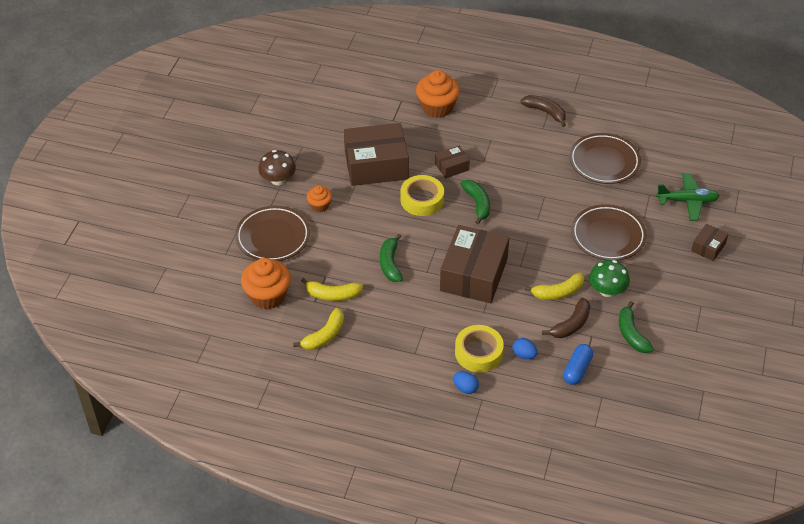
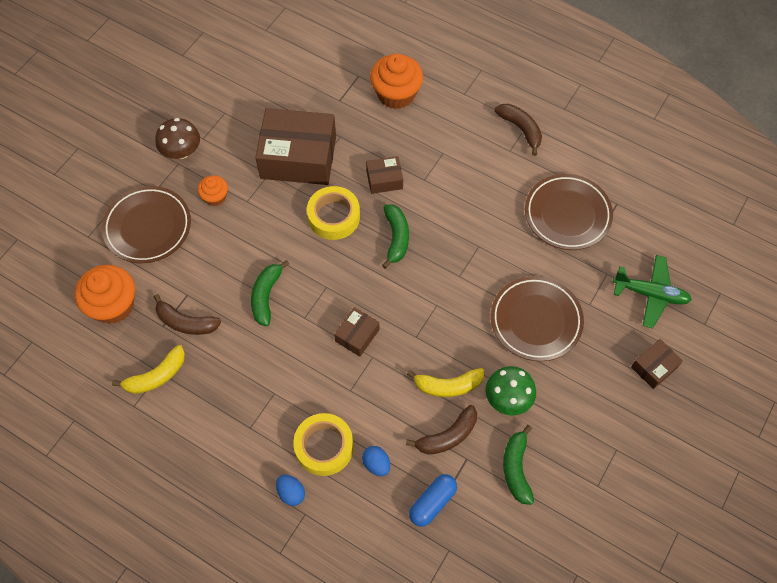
camera: 15 degrees right, 15 degrees up
(333, 295) = (186, 322): yellow banana -> brown banana
(474, 274) = (357, 335): brown box -> brown box, size x0.47

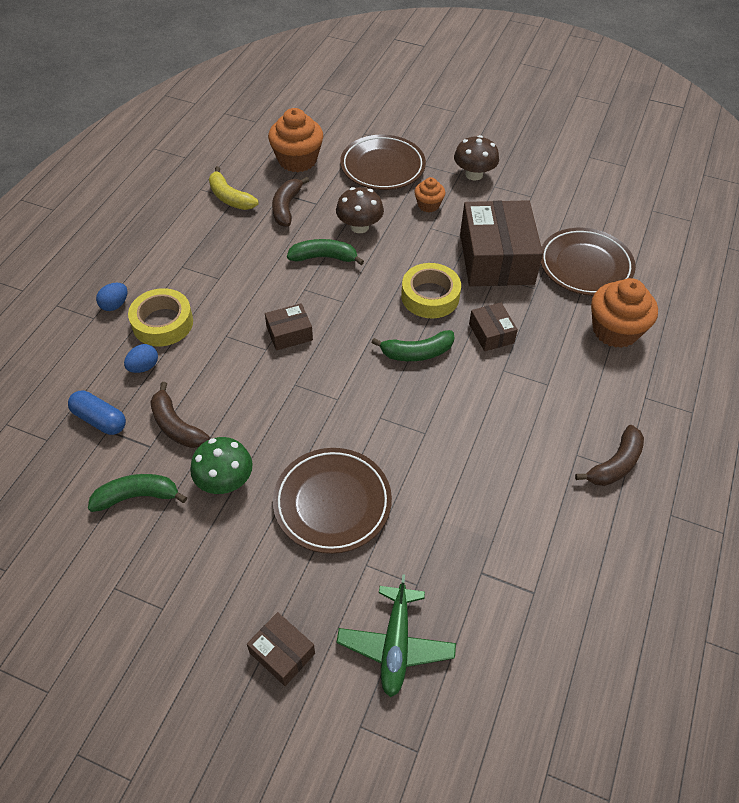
camera: 80 degrees right, 10 degrees down
(231, 260) = (359, 226): none -> brown mushroom
(357, 335) = (289, 333): brown box -> brown box turned 45 degrees counterclockwise
(448, 386) = (237, 420): yellow banana -> none
(567, 214) = (497, 529): brown plate -> brown plate (585, 266)

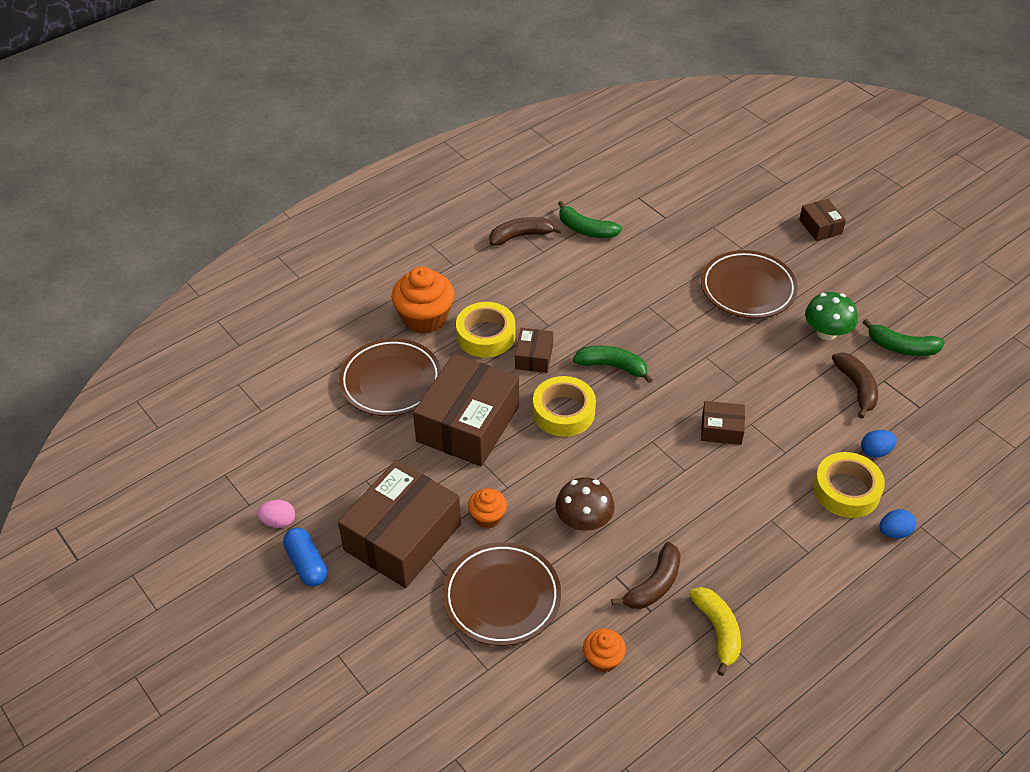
camera: 150 degrees left, 5 degrees down
(100, 420) = (925, 418): blue capsule -> blue capsule (307, 564)
(297, 160) = (603, 659): orange cupcake -> orange cupcake, size x0.55
(324, 257) = (645, 498): green banana -> green banana (586, 229)
(395, 645) = (744, 206): green plane -> none
(474, 174) = (402, 537): brown mushroom -> brown box
(549, 336) = (486, 335): none -> yellow tape
(560, 154) = (278, 522): none -> pink egg

